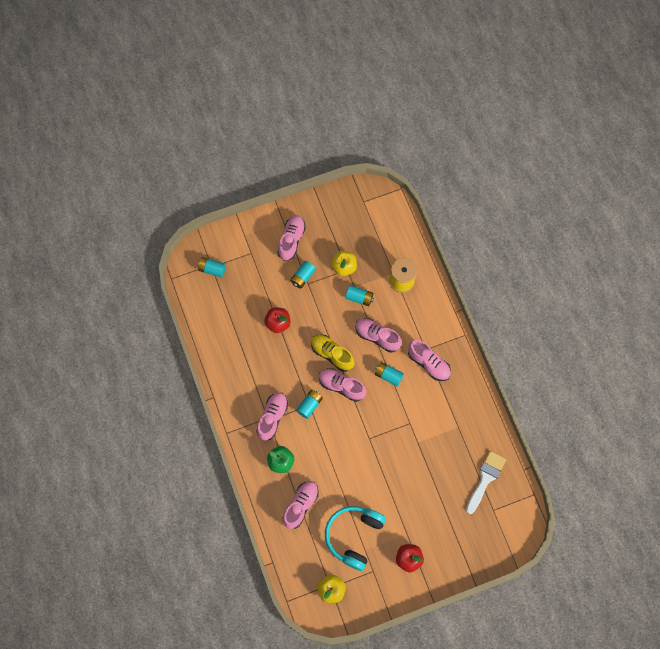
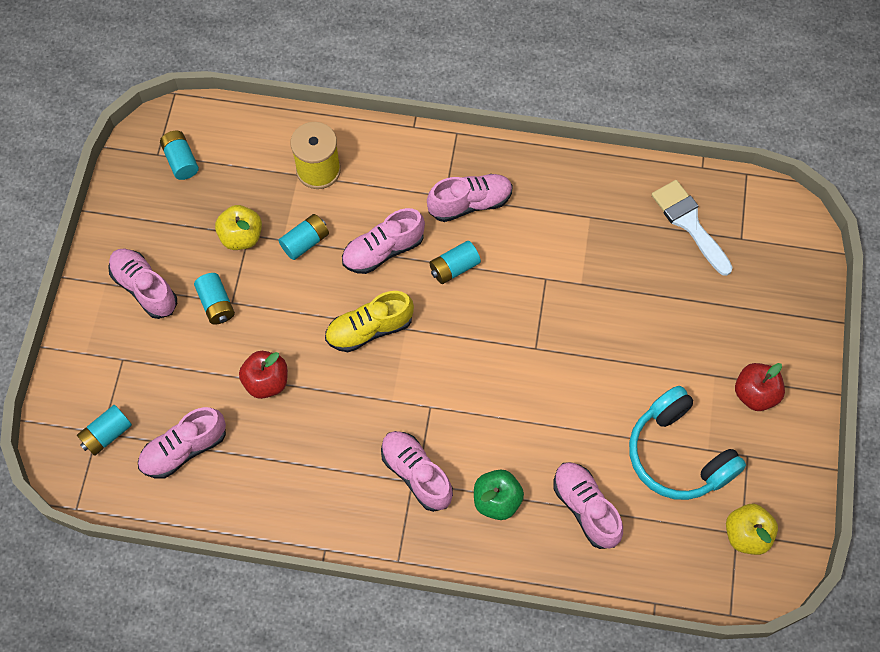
camera: 60 degrees left, 5 degrees down
(309, 405) = (431, 407): turquoise battery -> turquoise battery (181, 161)
(341, 386) = (429, 343): pink shoe -> pink shoe (184, 449)

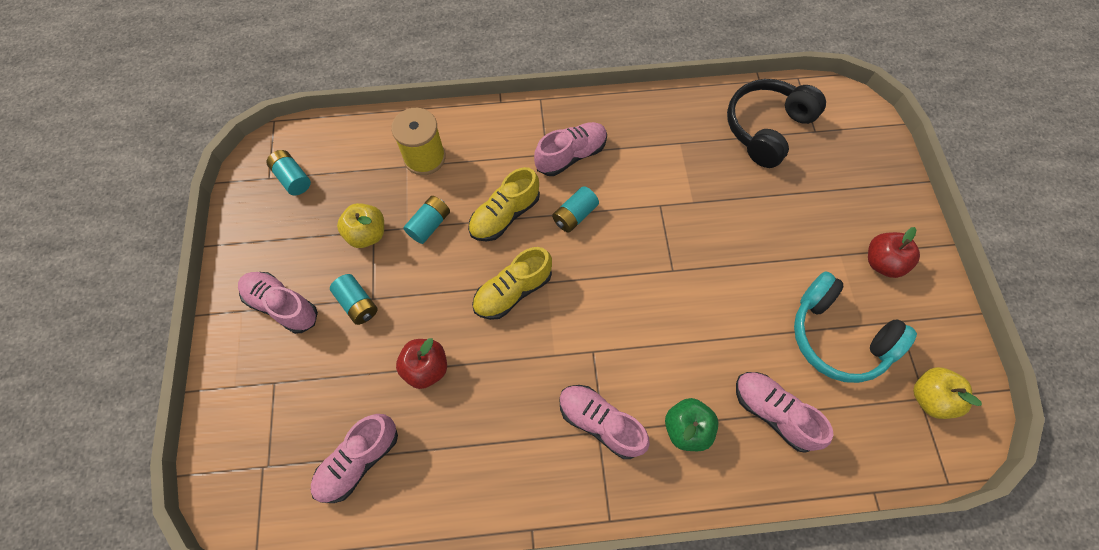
camera: 15 degrees left, 0 degrees up
(107, 434) = (273, 466): turquoise battery -> none
(383, 250) = (505, 215): pink shoe -> yellow shoe
(689, 223) = (766, 128): white brush -> black headphones

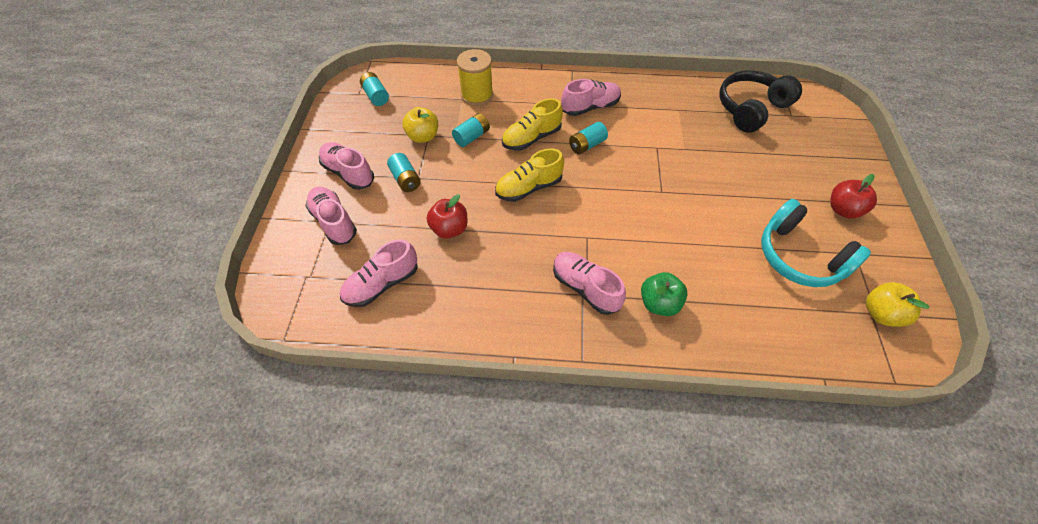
camera: 10 degrees right, 10 degrees down
(773, 413) = (736, 303): pink shoe -> pink shoe (334, 222)

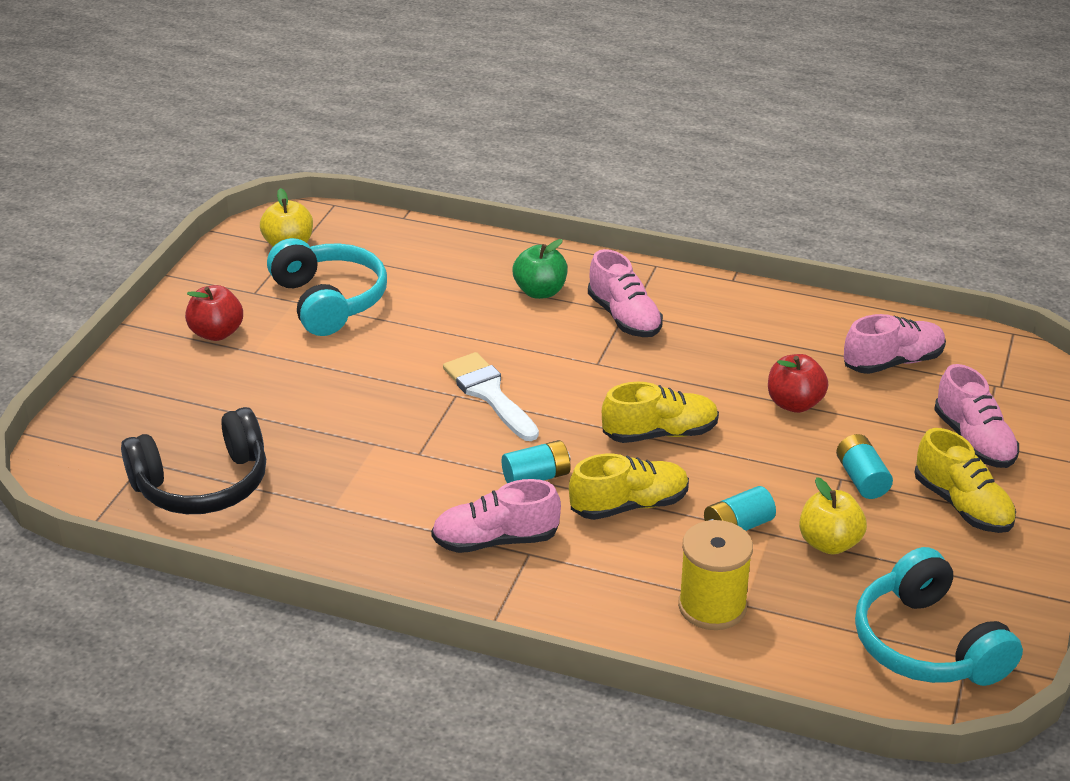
camera: 165 degrees left, 20 degrees down
(348, 173) = (962, 505): pink shoe -> yellow shoe
(376, 96) = (927, 644): turquoise battery -> turquoise headphones
(642, 197) = (489, 393): none -> white brush

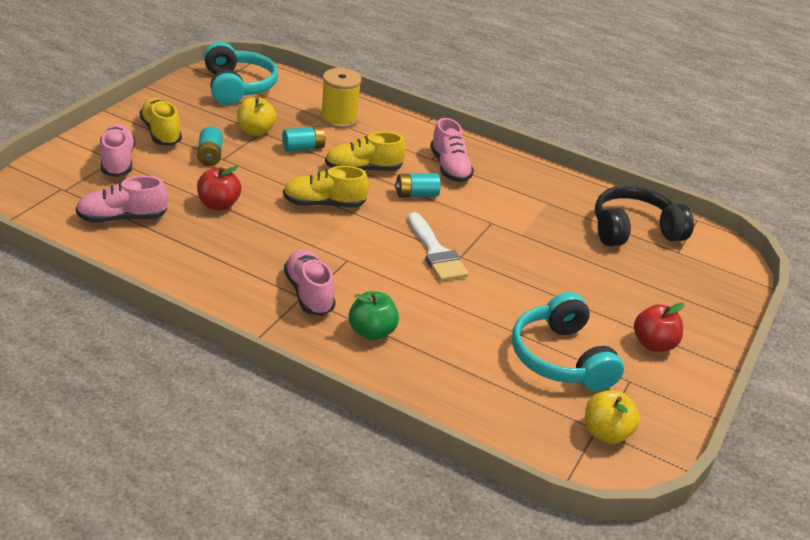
camera: 175 degrees left, 0 degrees up
(495, 540) = (449, 168): pink shoe -> pink shoe turned 75 degrees clockwise

